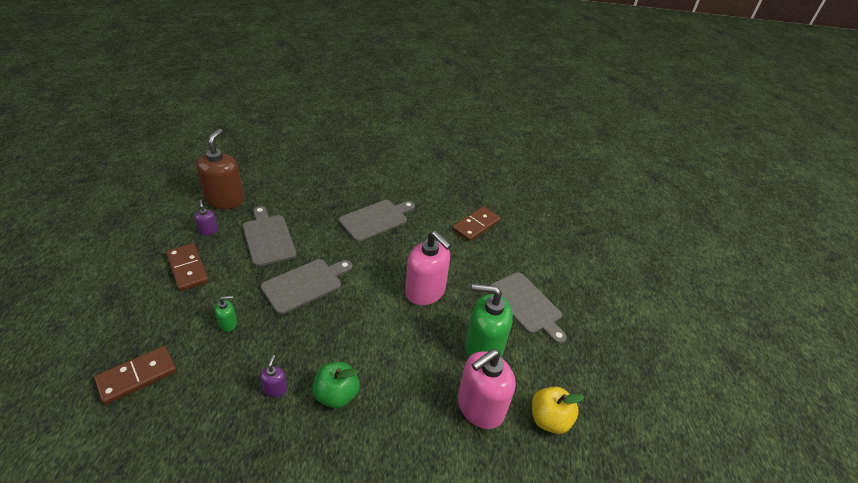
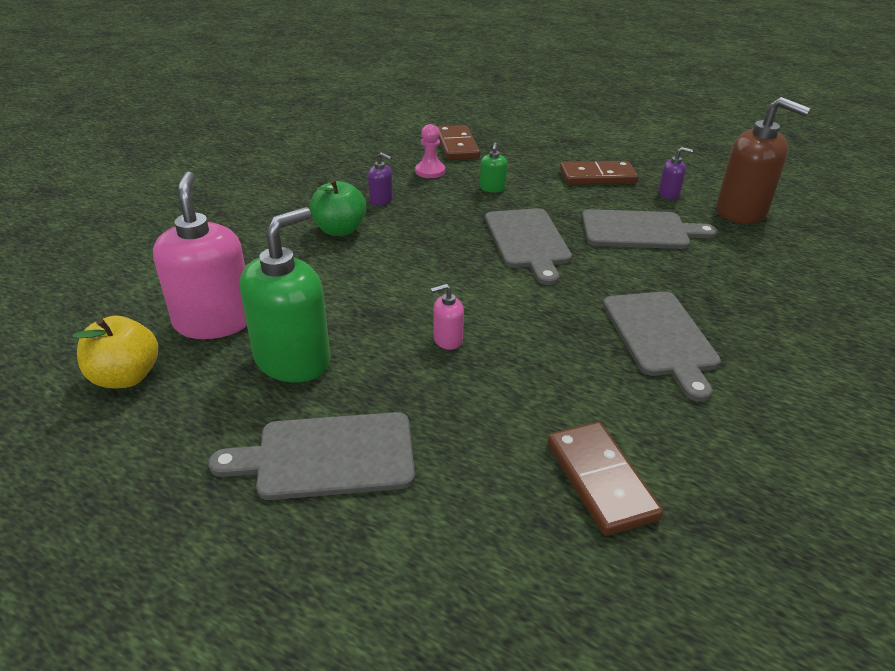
camera: 120 degrees right, 5 degrees down
(205, 376) = (430, 171): none -> pink pawn
(425, 291) = (447, 339): pink soap dispenser -> pink soap dispenser, size x0.44

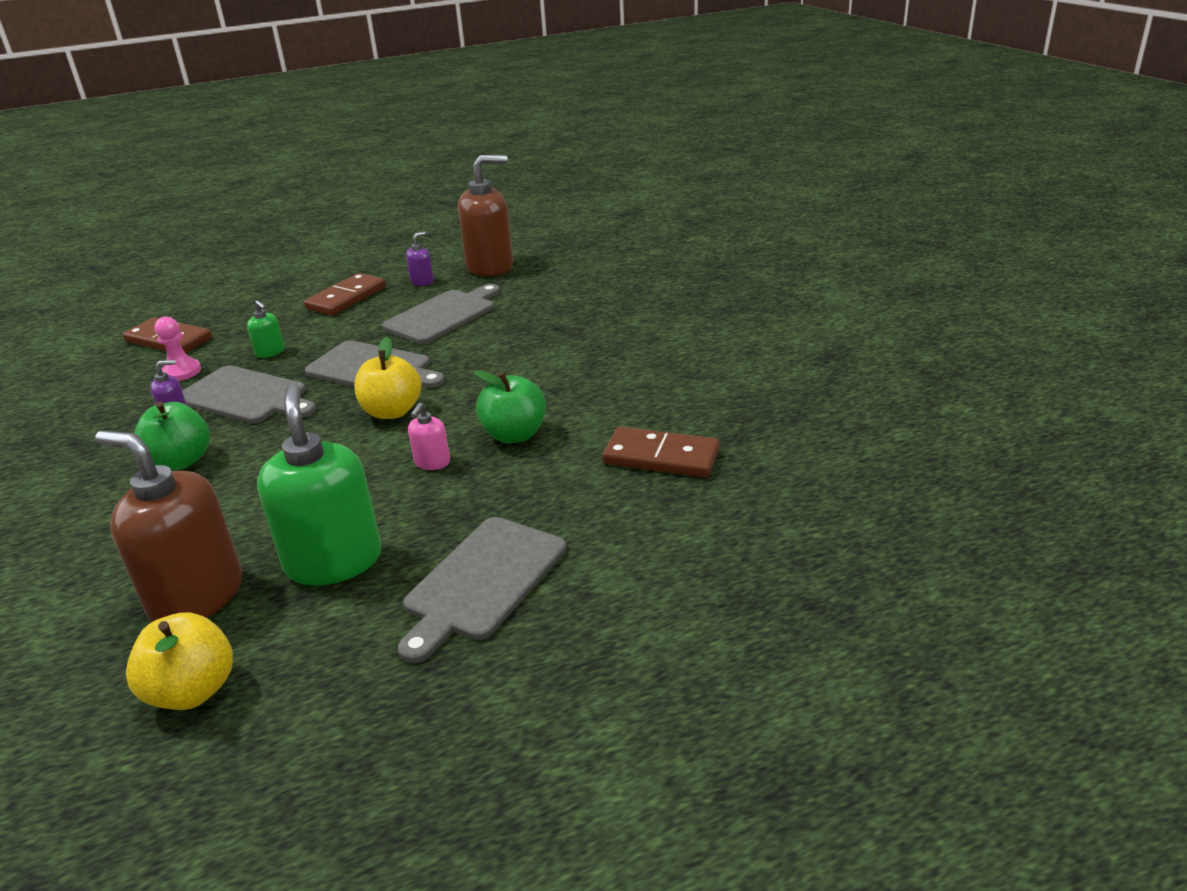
camera: 50 degrees left, 5 degrees down
(214, 321) = (196, 596): pink soap dispenser -> brown soap dispenser
(487, 282) = (392, 411): none -> yellow apple
(529, 363) = (514, 435): none -> green apple
(661, 337) = (566, 366): grey cutting board -> grey cutting board (246, 396)

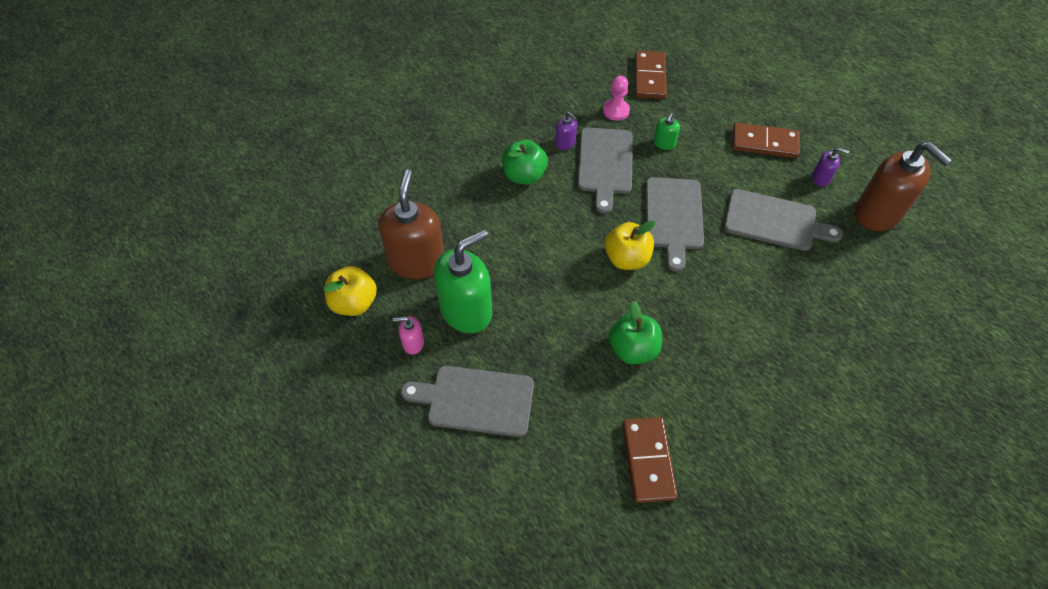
camera: 65 degrees right, 25 degrees up
(432, 462) = (579, 313): pink soap dispenser -> pink soap dispenser (413, 343)

